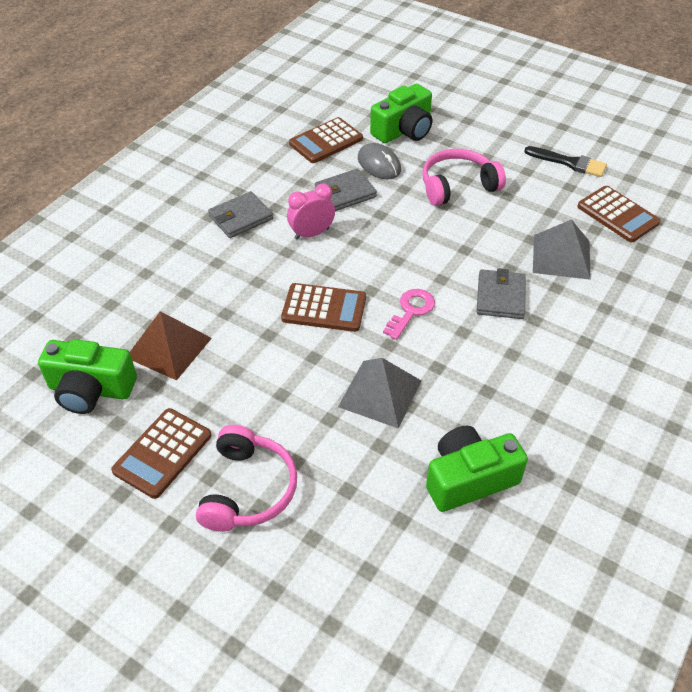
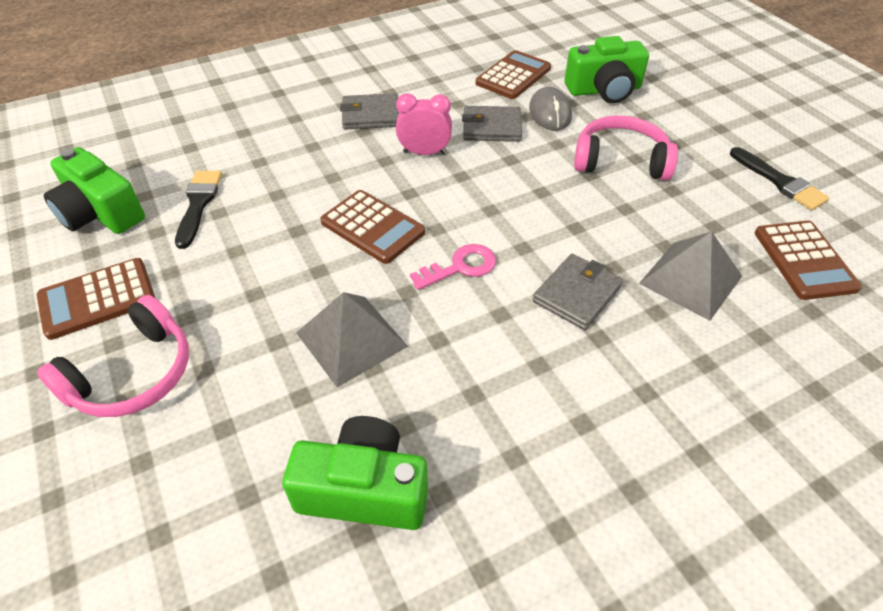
camera: 30 degrees right, 0 degrees up
(168, 347) = (198, 204): brown pyramid -> black brush
(326, 141) = (513, 76): brown calculator -> brown calculator turned 135 degrees clockwise

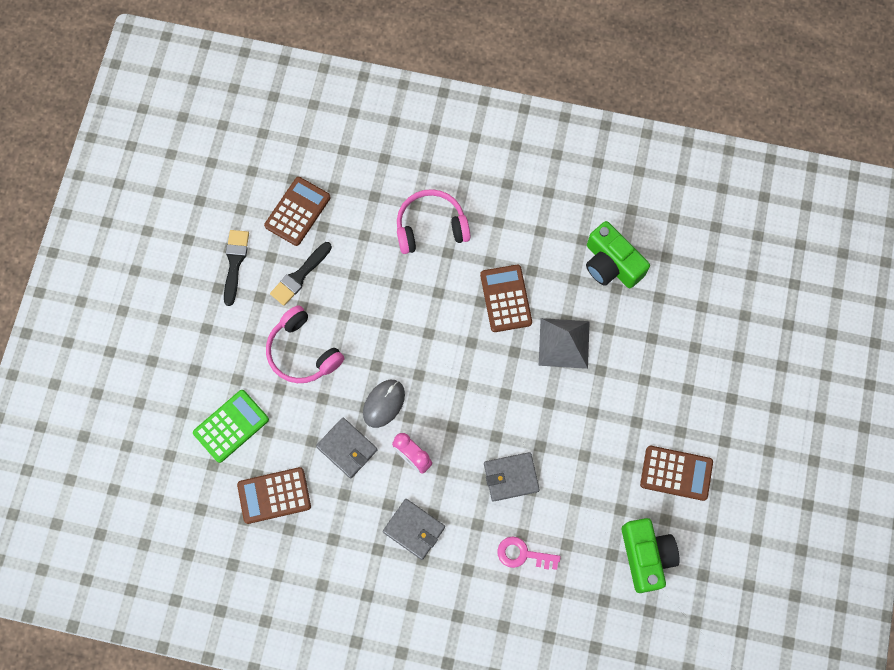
camera: 140 degrees left, 25 degrees up
(133, 374) = (679, 402): pink headphones -> pink headphones (431, 227)
(198, 204) = (583, 517): black brush -> black brush (299, 276)
(372, 227) = (496, 414): brown calculator -> brown calculator (505, 298)
(460, 267) = (473, 346): pink key -> pink key (522, 554)
(550, 113) = (294, 432): grey mouse -> grey mouse (384, 403)
(577, 294) = (432, 283): grey wallet -> grey wallet (511, 477)
(604, 90) = (231, 426): green camera -> green calculator
(691, 279) = (367, 246): grey pyramid -> none

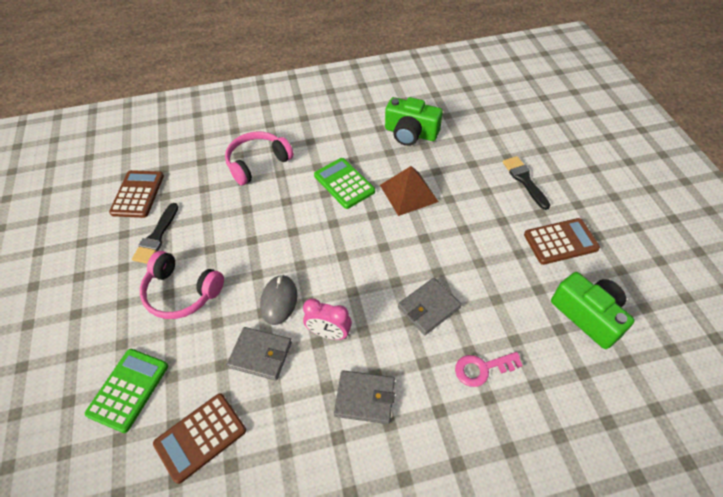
camera: 25 degrees left, 20 degrees down
(235, 263) = (90, 251): black brush -> black brush (524, 180)
(505, 298) = (344, 183): brown calculator -> green calculator
(564, 343) = (409, 193): grey pyramid -> brown pyramid

